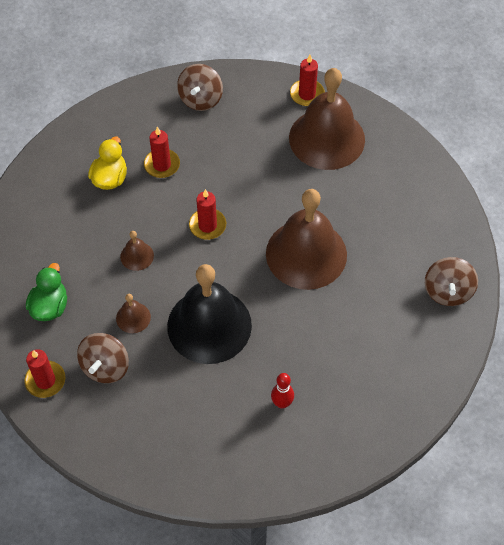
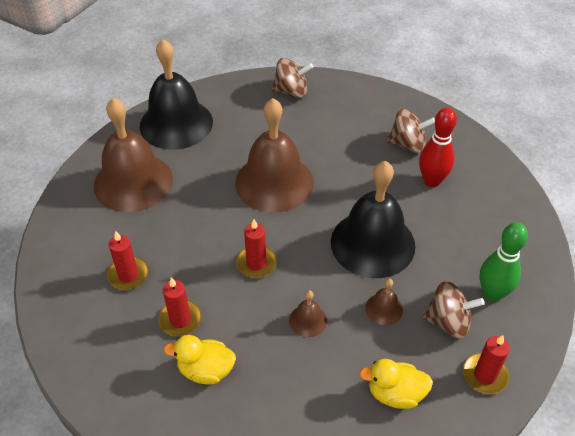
camera: 100 degrees left, 10 degrees down
(50, 306) = (395, 394): green duck -> yellow duck
(125, 415) = (492, 294): none -> green bowling pin
(200, 99) = (79, 298): brown spinning top -> brown spinning top (407, 144)
(282, 403) = (432, 181): red bowling pin -> red bowling pin, size x1.62
(307, 94) = (74, 204): red candle -> red candle (128, 275)
(406, 177) = (176, 123): none -> black bell

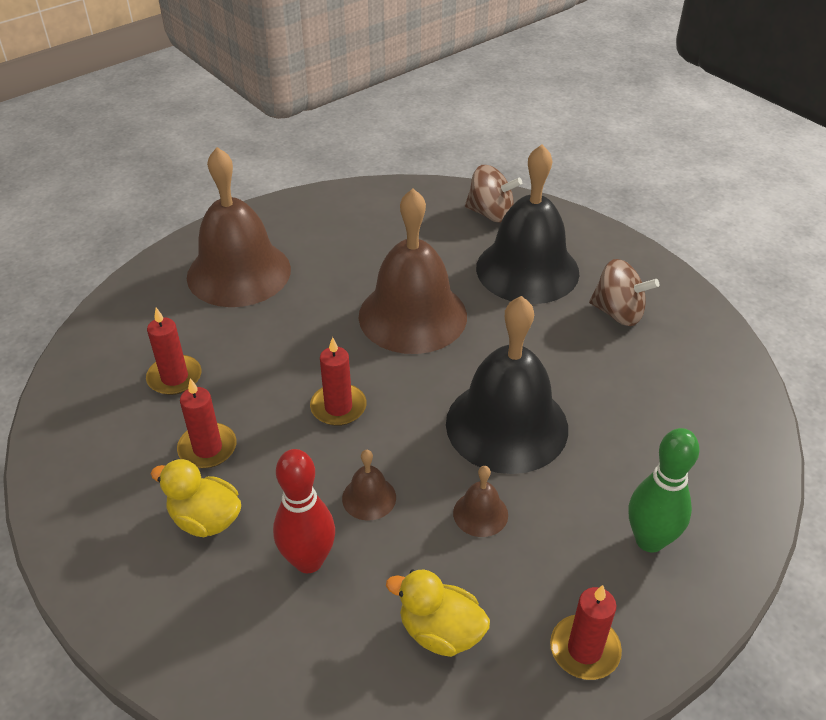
camera: 20 degrees right, 5 degrees down
(176, 123) = (326, 218): black bell -> black bell (527, 269)
(432, 181) = (630, 367): red bowling pin -> red bowling pin (308, 561)
(448, 322) = (564, 559): brown spinning top -> none

